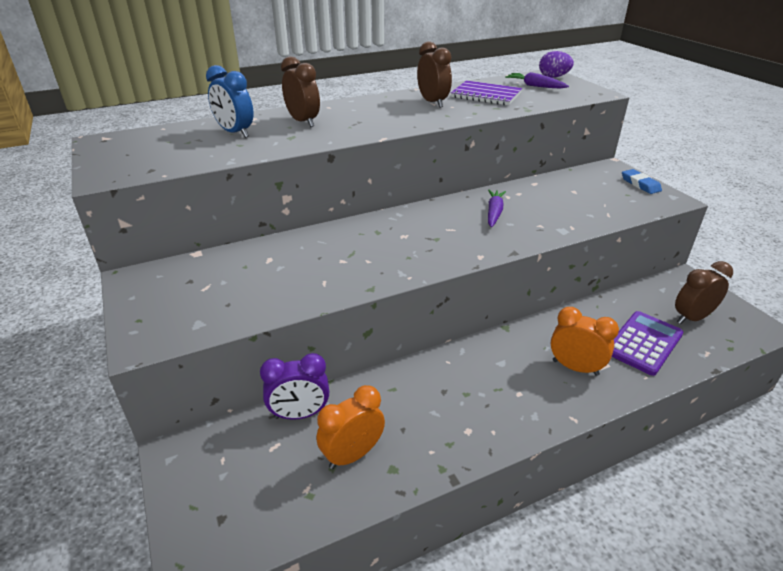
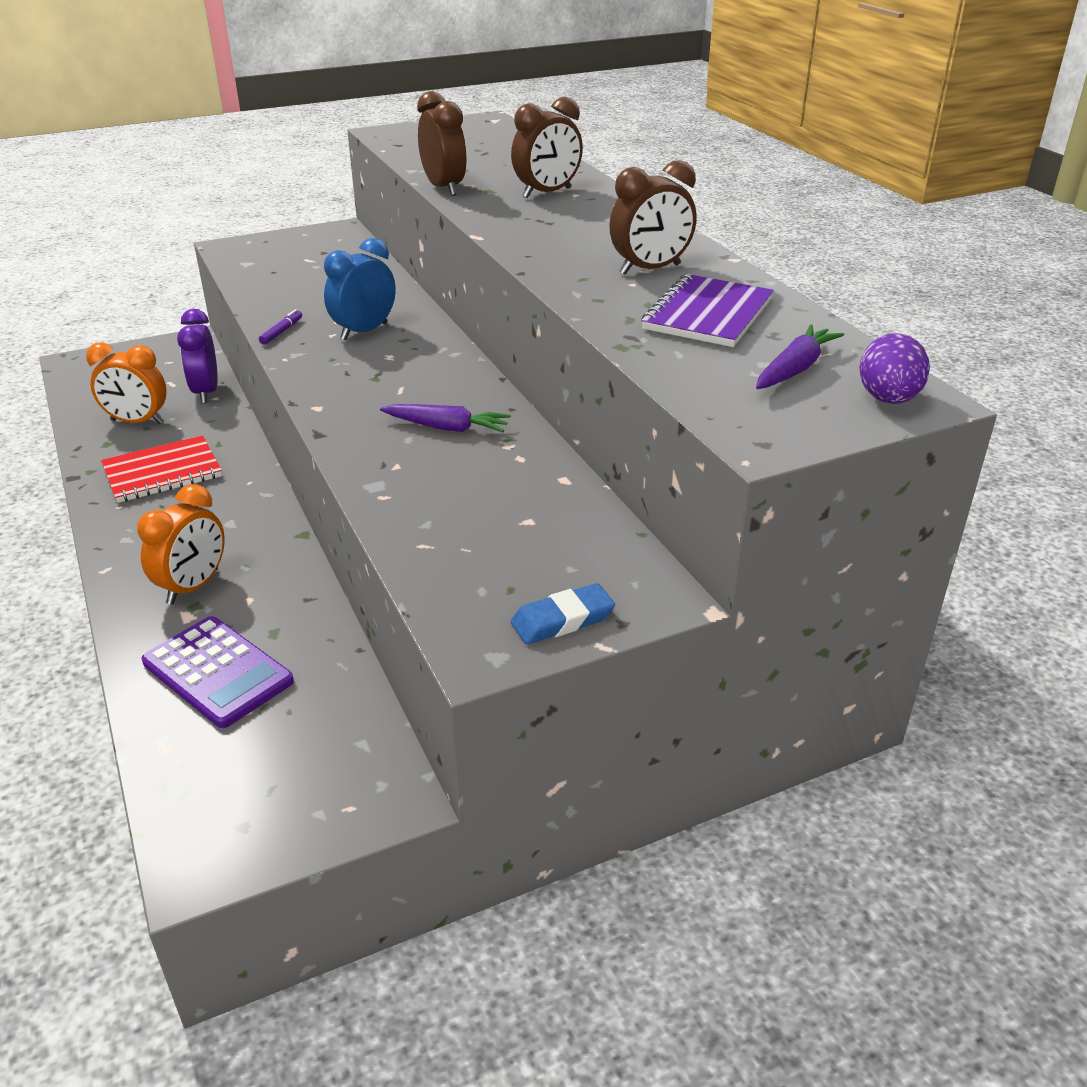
camera: 90 degrees right, 0 degrees up
(235, 133) = (505, 165): blue clock -> blue clock (364, 331)
(352, 454) = (137, 422): orange clock -> orange clock turned 135 degrees clockwise
(362, 284) = (281, 332): none -> purple marker
(440, 415) = (162, 472): none -> red notebook
(691, 318) = (262, 759): brown clock -> brown clock (444, 188)

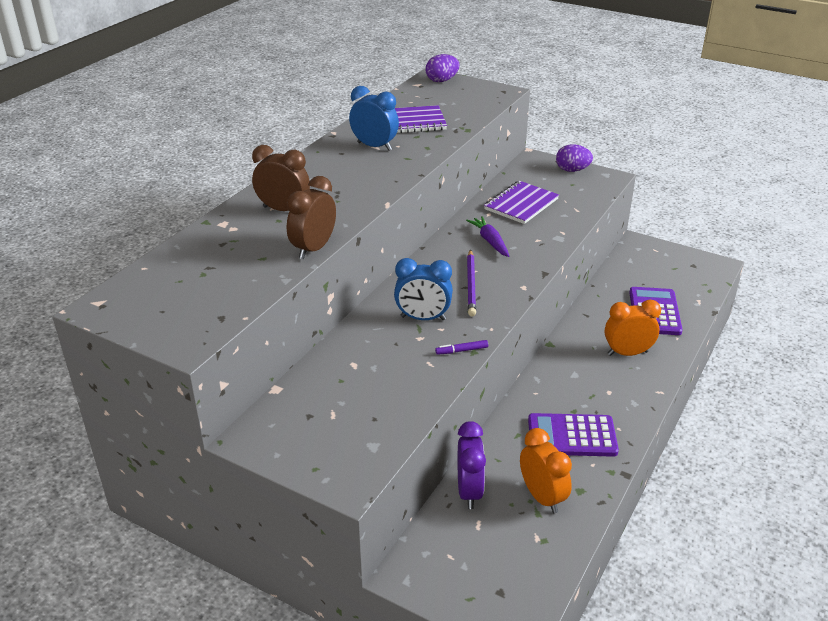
camera: 125 degrees left, 0 degrees up
(162, 472) = (572, 436): red notebook -> purple calculator
(206, 392) = (469, 491): purple clock -> purple clock turned 45 degrees counterclockwise
(375, 377) = (471, 285): none -> purple pencil
(511, 498) = (521, 204): none -> purple notebook
(562, 620) = (572, 170): blue eraser -> purple egg
(650, 269) = (374, 146): brown clock -> blue clock
(794, 369) = (439, 97): purple carrot -> none

